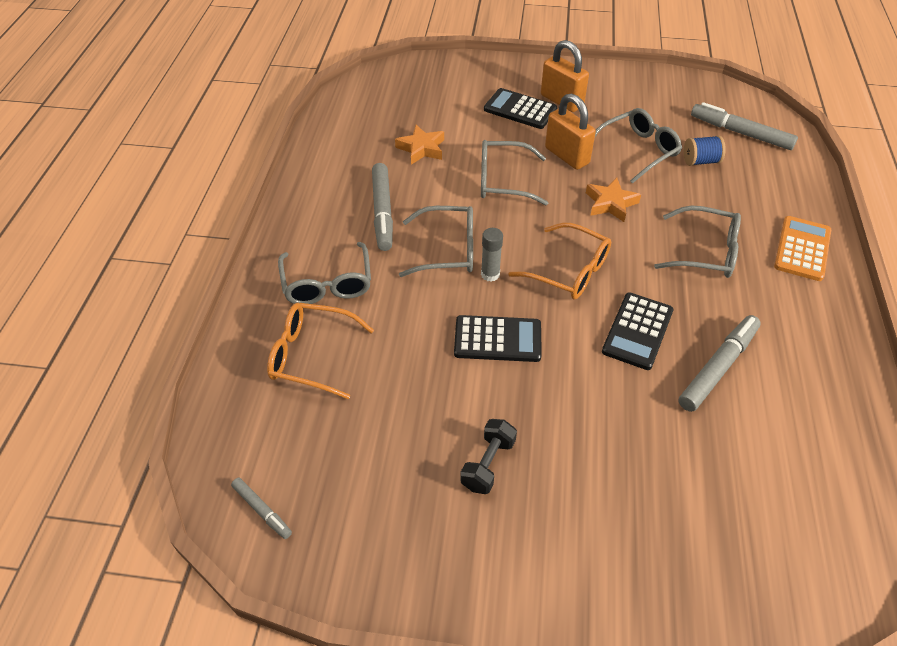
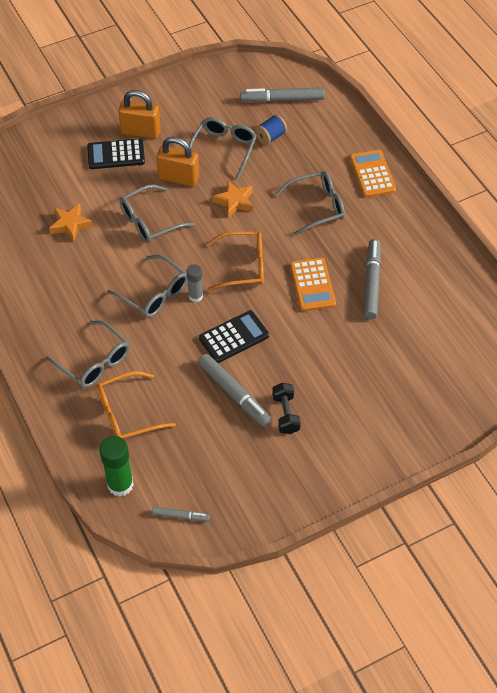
camera: 35 degrees left, 5 degrees up
(233, 429) = (120, 484): none -> green glue stick
(382, 211) = (85, 289): grey marker -> grey marker (234, 393)
(448, 250) = (154, 294): grey glasses -> grey glasses turned 75 degrees clockwise
(637, 331) = (312, 285): black calculator -> orange calculator

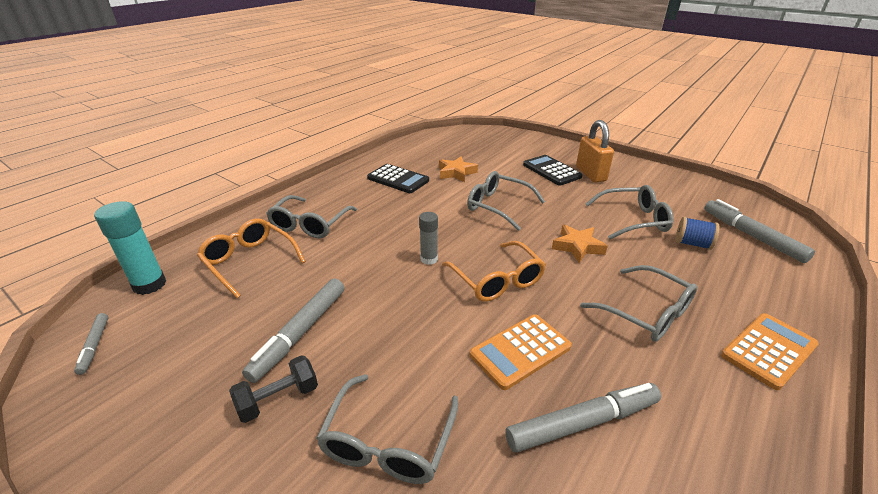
camera: 65 degrees right, 20 degrees down
(120, 484) = (149, 284): green glue stick -> turquoise glue stick
(154, 294) = (413, 233): grey glasses -> grey glasses (388, 442)
(178, 178) = (565, 206): orange padlock -> none
(234, 337) = (388, 305): black calculator -> black calculator (398, 179)

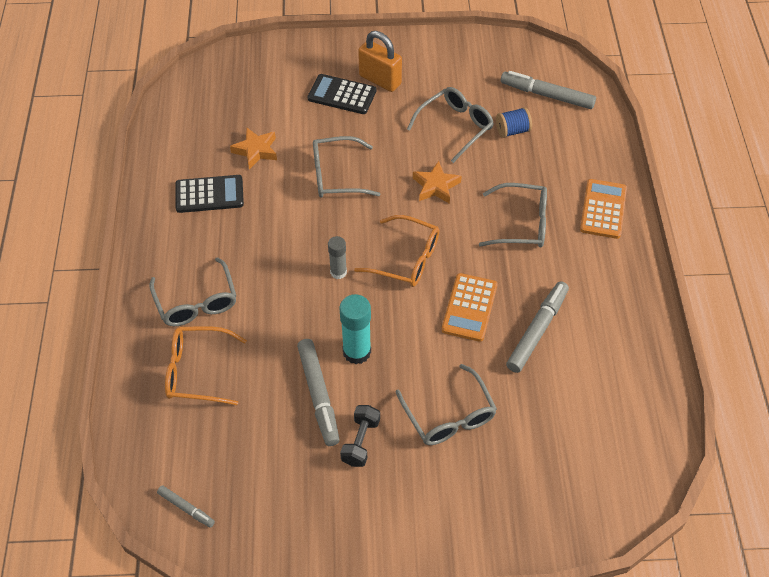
camera: 40 degrees left, 20 degrees up
(149, 284) = (146, 445): turquoise glue stick -> turquoise glue stick (357, 352)

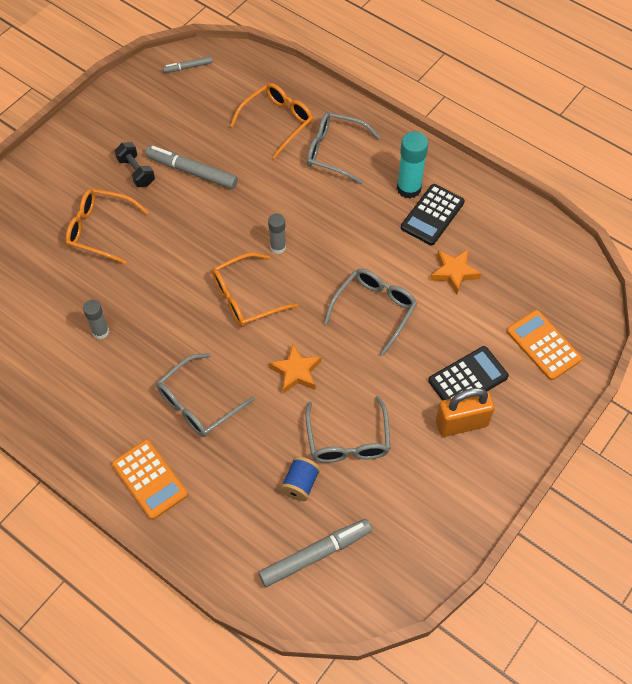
camera: 130 degrees right, 5 degrees up
(357, 352) = (201, 213): turquoise glue stick -> turquoise glue stick (409, 188)
(449, 416) = (100, 230): grey glasses -> orange glasses
(469, 307) = (164, 305): orange calculator -> orange calculator (543, 345)
(537, 331) = (100, 332): grey marker -> grey glue stick

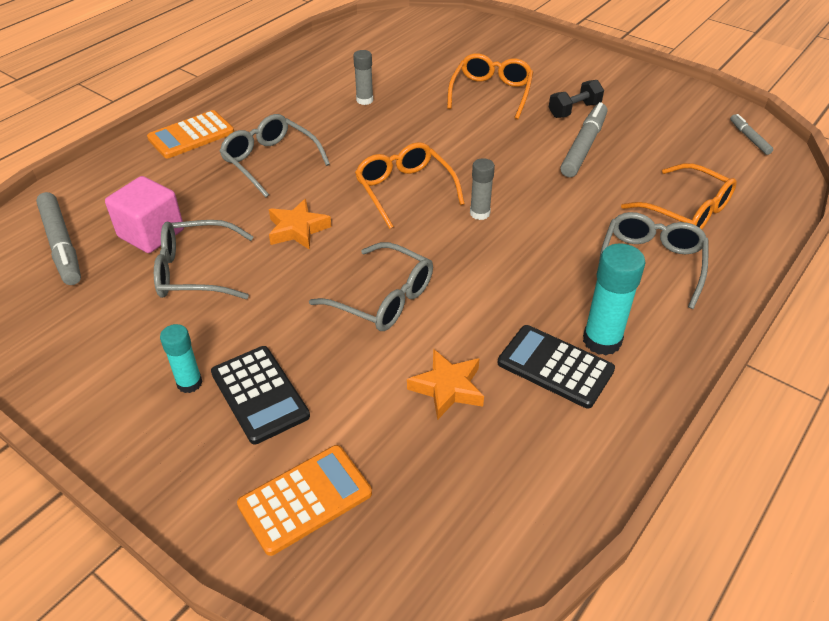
camera: 90 degrees right, 15 degrees down
(300, 484) = (151, 233): blue spool -> pink cube
(461, 423) = (189, 383): orange padlock -> turquoise glue stick

